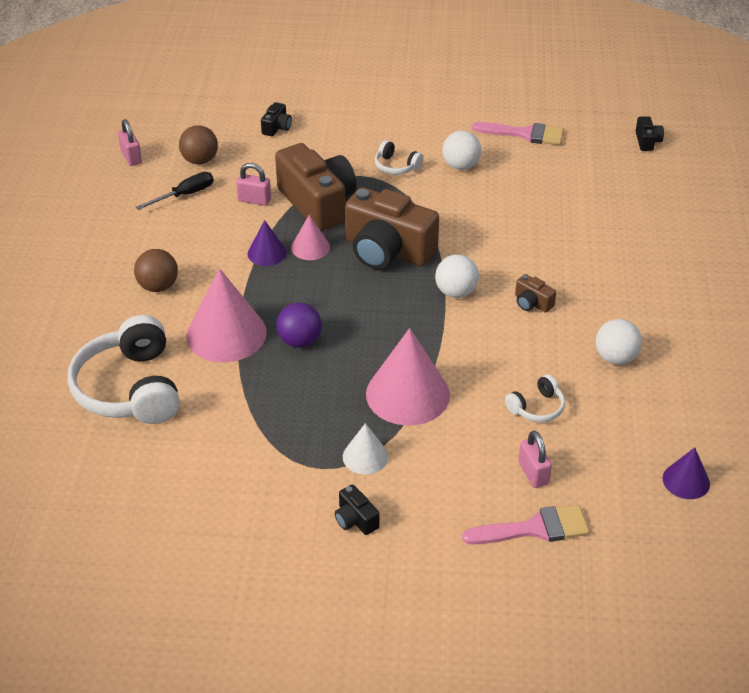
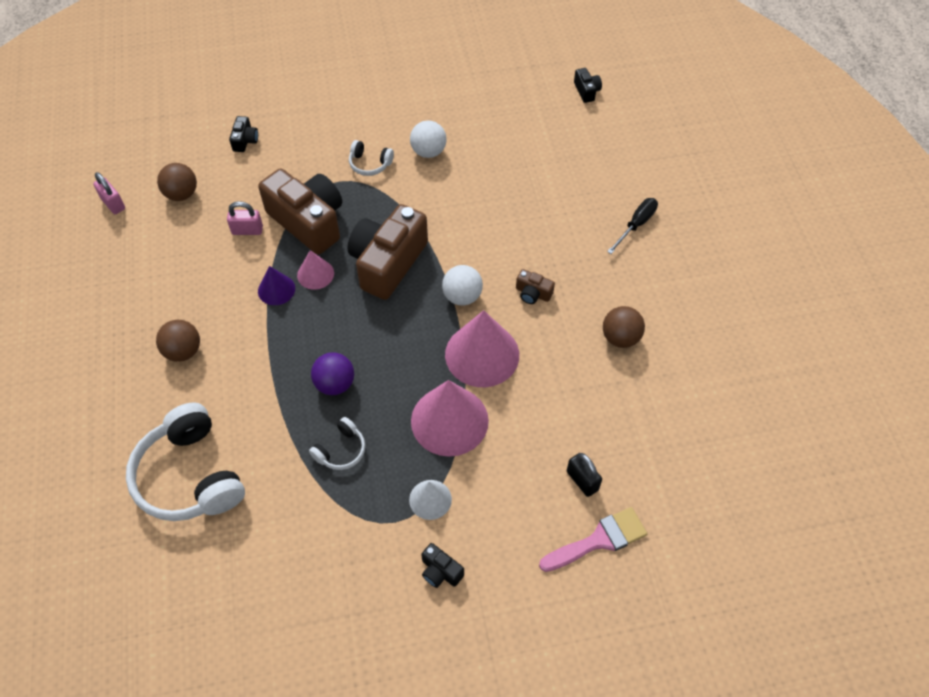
camera: 15 degrees left, 15 degrees up
(185, 195) = (179, 238): black screwdriver -> black screwdriver (636, 225)
(226, 334) = (264, 391): pink cone -> pink cone (482, 354)
(387, 251) = (387, 263): brown camera -> brown camera turned 105 degrees clockwise
(525, 134) = (477, 104): pink brush -> none
(533, 473) = (582, 480): pink padlock -> black padlock
(537, 408) = (567, 408): white headphones -> white headphones (341, 450)
(615, 358) = (620, 338): white ball -> brown ball
(686, 481) = (712, 456): purple cone -> none

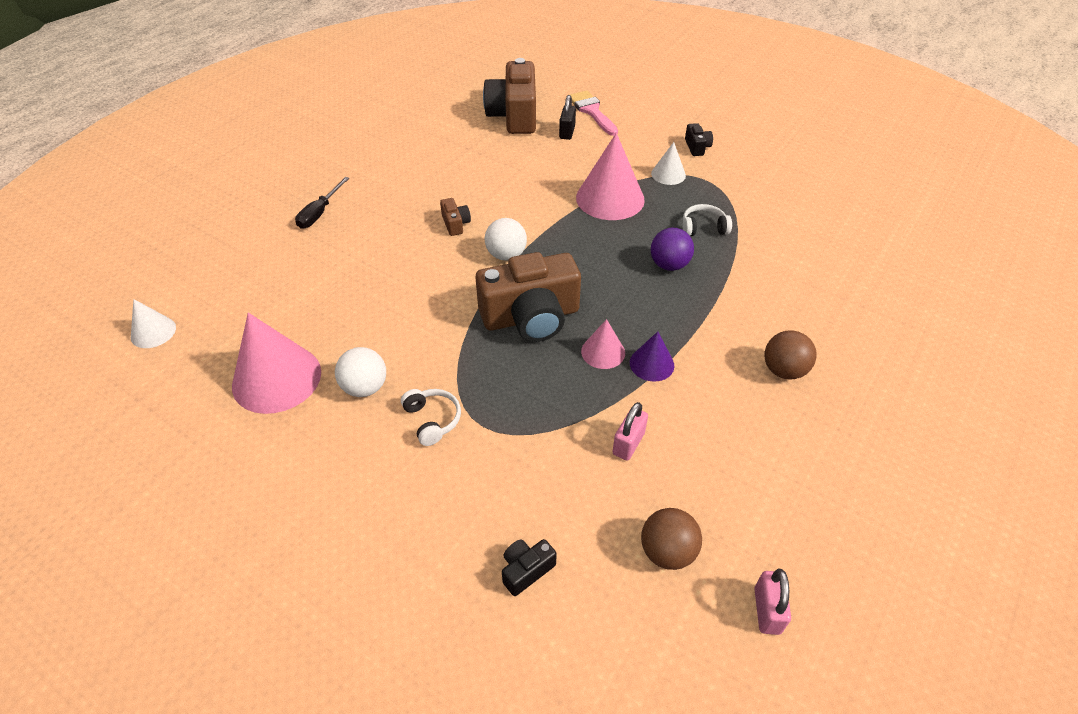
camera: 135 degrees left, 10 degrees down
(190, 476) = (835, 280): white headphones -> none
(247, 230) = (628, 443): pink padlock -> pink padlock turned 75 degrees clockwise
(308, 221) = (558, 405): brown camera -> brown camera (514, 115)
(482, 354) = (541, 215): pink cone -> pink cone (276, 378)
(586, 91) = (153, 332): black camera -> white cone
(599, 540) = (592, 111): pink brush -> pink brush turned 45 degrees clockwise
(620, 338) = (442, 169): brown ball -> none
(636, 225) = (319, 213): black screwdriver -> black screwdriver turned 60 degrees counterclockwise

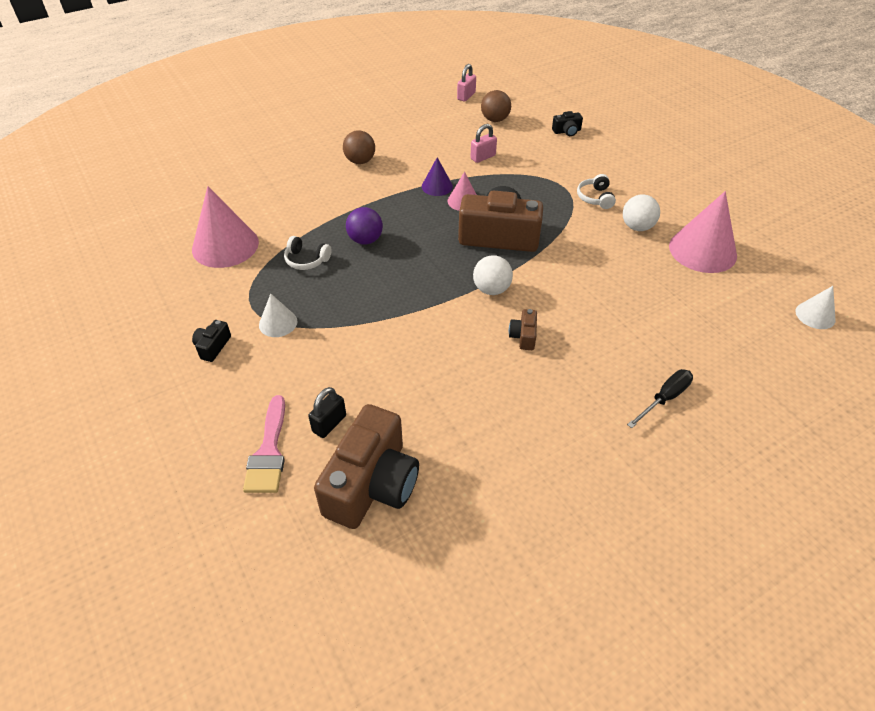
camera: 155 degrees left, 0 degrees up
(610, 198) = (358, 315): pink cone -> pink cone (225, 245)

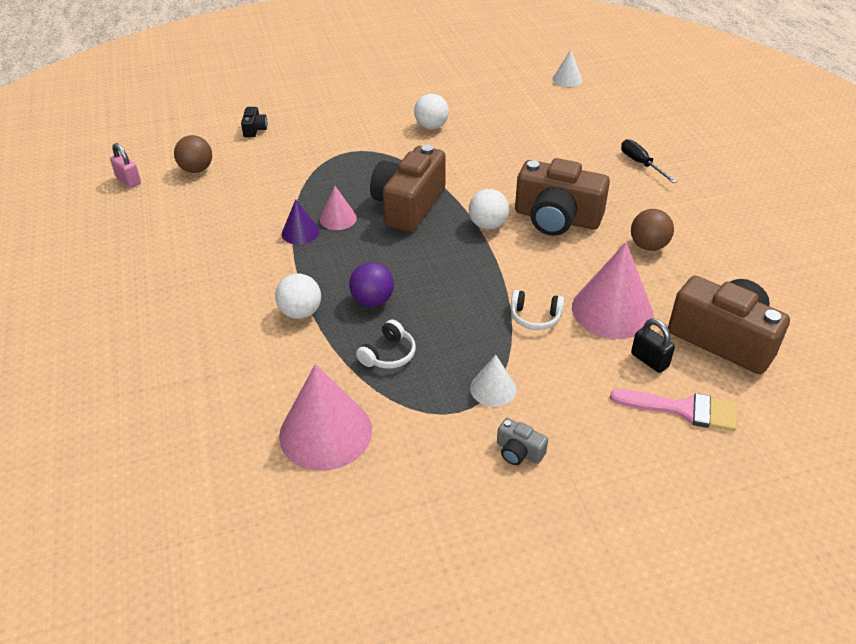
camera: 75 degrees left, 5 degrees down
(213, 347) = (519, 452): black camera -> grey camera
(342, 208) = (300, 312): none -> white ball
(360, 161) = (210, 286): brown ball -> brown ball (648, 246)
(483, 157) = (265, 191): pink padlock -> none
(523, 336) = (556, 218): brown camera -> brown camera, size x2.37
(595, 198) = (377, 138): white headphones -> white headphones (535, 317)
(702, 250) = (476, 104): pink cone -> pink cone (612, 310)

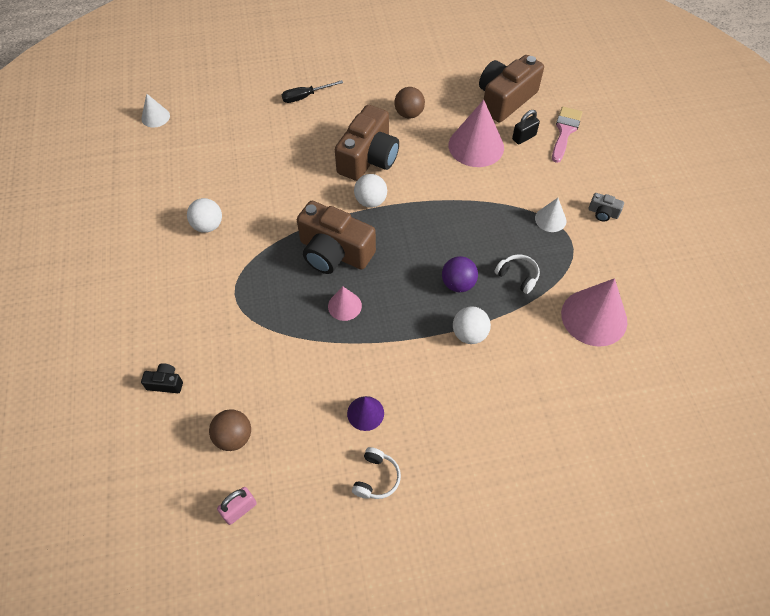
camera: 85 degrees left, 15 degrees up
(300, 232) = (361, 336): purple cone -> purple cone (365, 413)
(519, 452) = (603, 213): grey camera -> grey camera turned 75 degrees clockwise
(535, 317) = (481, 187): white headphones -> white headphones (376, 478)

